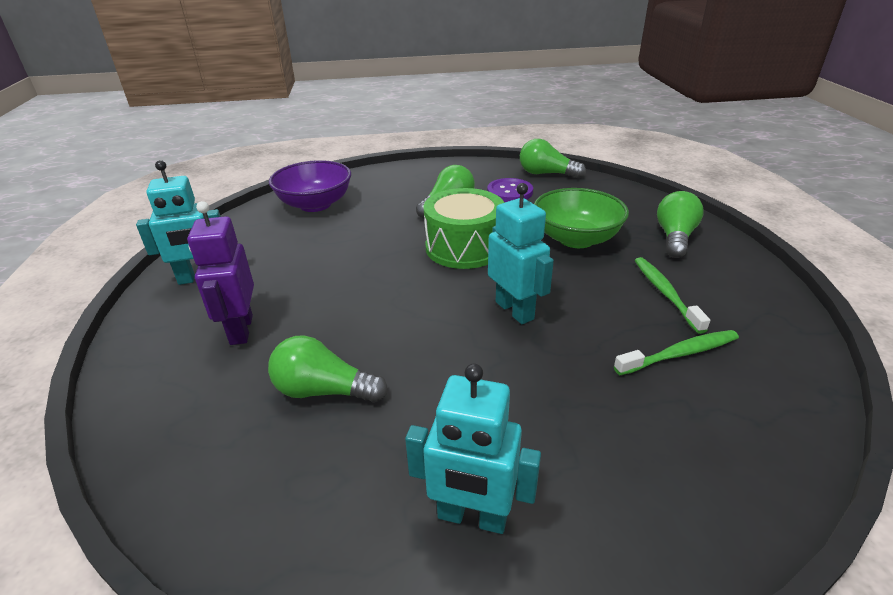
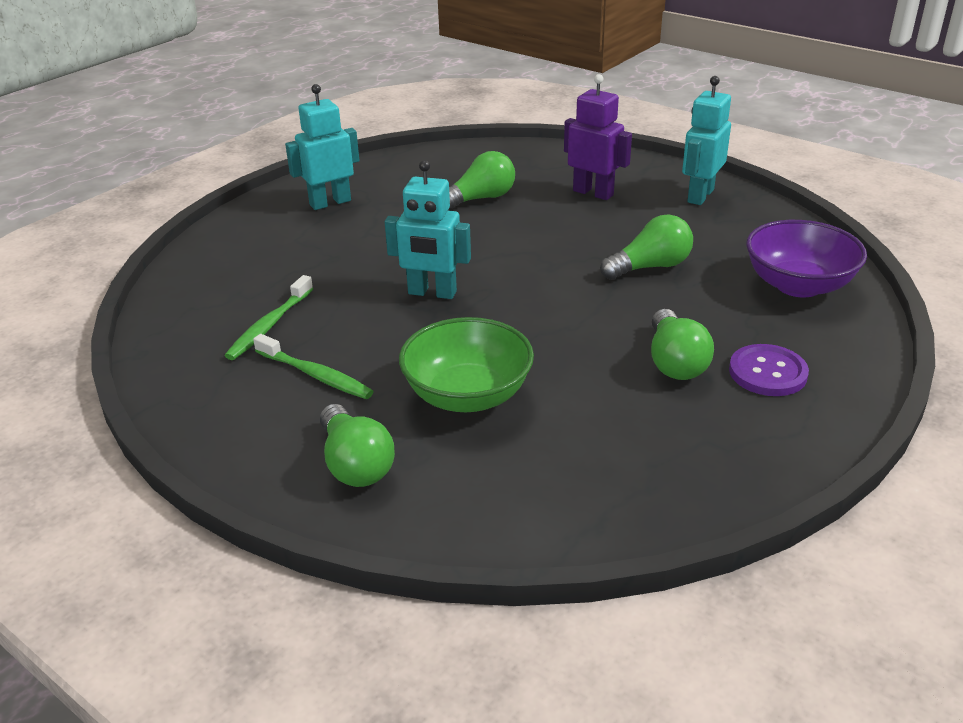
camera: 135 degrees right, 0 degrees up
(464, 247) = (562, 322): green drum -> none
(509, 192) = (648, 429): purple button -> purple button (767, 372)
(546, 174) = (664, 506): green light bulb -> green light bulb (650, 267)

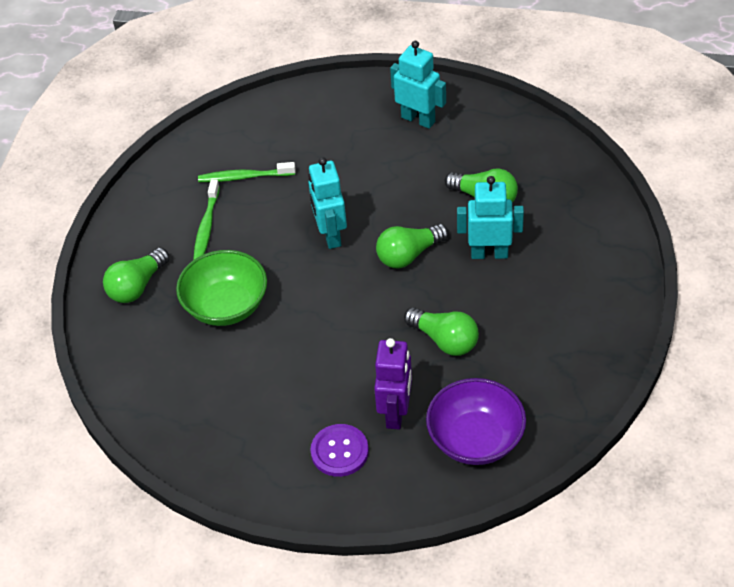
camera: 65 degrees right, 15 degrees up
(593, 193) = (545, 261): purple robot -> purple robot (396, 413)
(675, 362) = (323, 396): green light bulb -> green light bulb (409, 255)
(700, 196) = (591, 332): turquoise robot -> turquoise robot (489, 253)

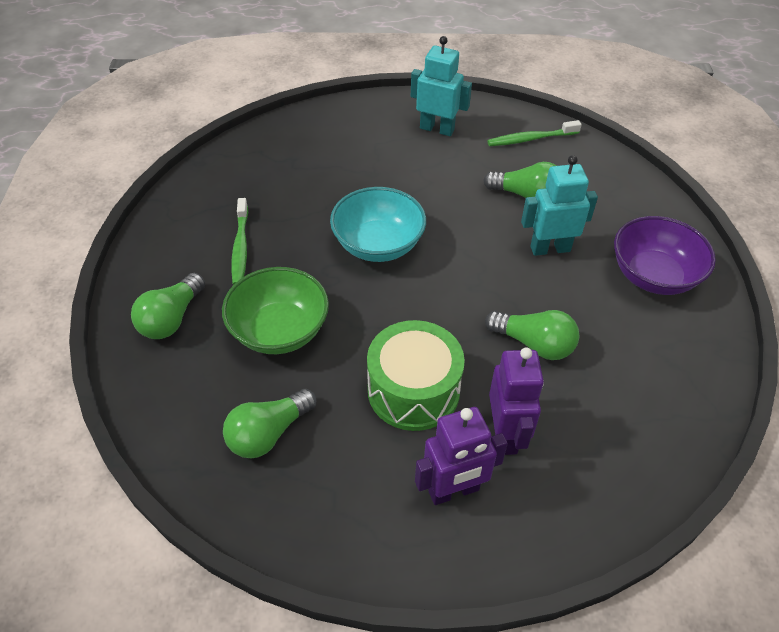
camera: 15 degrees left, 0 degrees up
(244, 177) = (272, 195): green toothbrush -> green toothbrush (531, 139)
(328, 369) = (413, 390): none -> green drum
(330, 235) = (378, 244): turquoise robot -> turquoise bowl
(339, 451) = (454, 491): purple button -> purple robot
(409, 255) = (467, 257): green light bulb -> green light bulb (268, 434)
(475, 439) = (607, 455): purple bowl -> purple bowl (653, 275)

